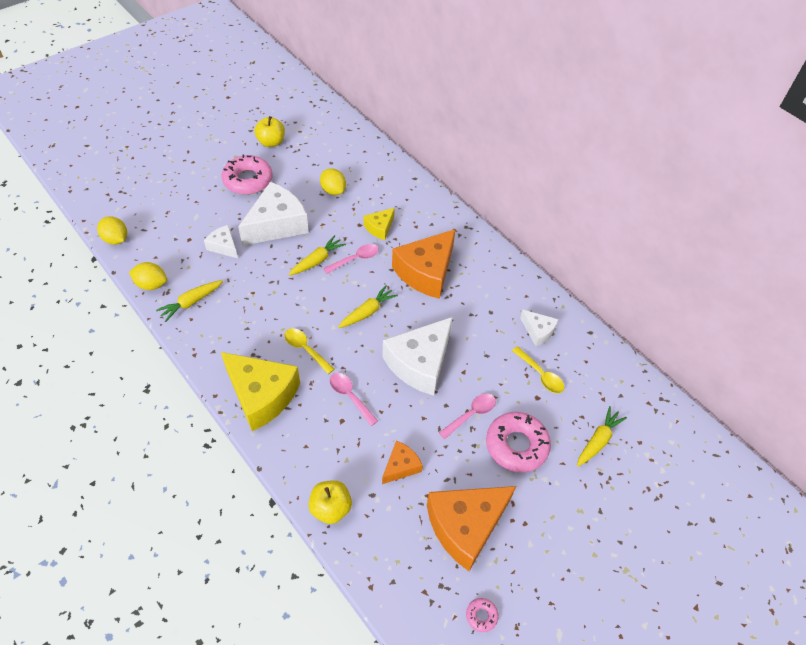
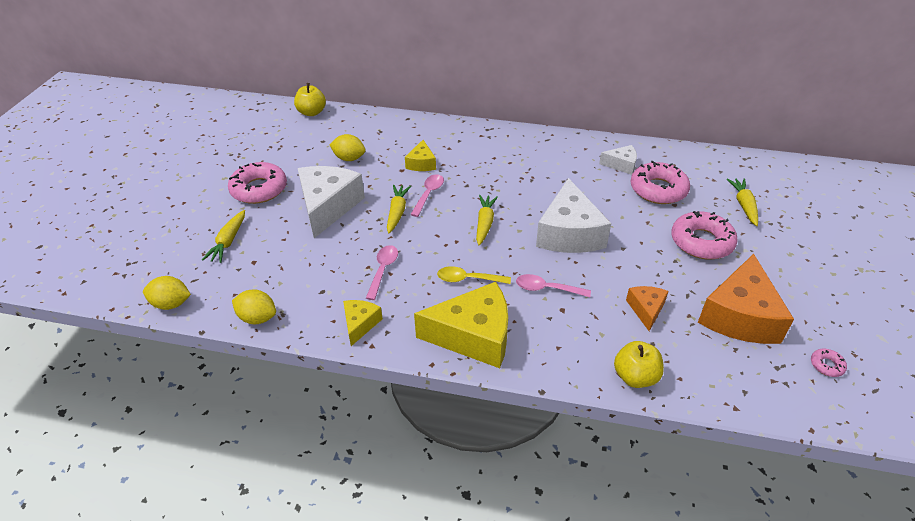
camera: 35 degrees left, 10 degrees down
(151, 284) = (257, 318): yellow lemon -> yellow lemon turned 45 degrees clockwise
(191, 302) = (317, 308): yellow carrot -> yellow carrot (228, 241)
(203, 333) = (360, 324): none -> yellow cheese
(224, 246) = (296, 248): white cheese -> none
(271, 142) = (248, 152): yellow apple -> yellow apple (312, 112)
(426, 272) = (495, 173): orange cheese -> none
(471, 414) = (647, 242): pink spoon -> pink spoon (383, 270)
(540, 375) = (658, 189): yellow spoon -> pink donut

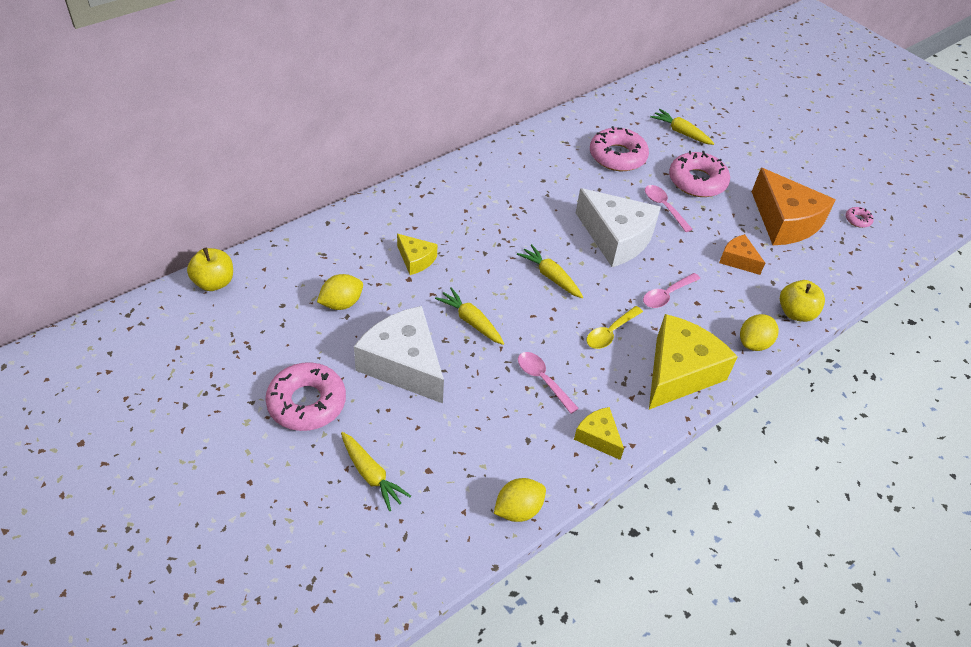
camera: 55 degrees left, 5 degrees up
(171, 304) = (425, 574): yellow lemon -> yellow lemon (754, 343)
(428, 194) = (468, 284): pink spoon -> pink spoon (664, 207)
(621, 165) = (565, 151): white cheese -> none

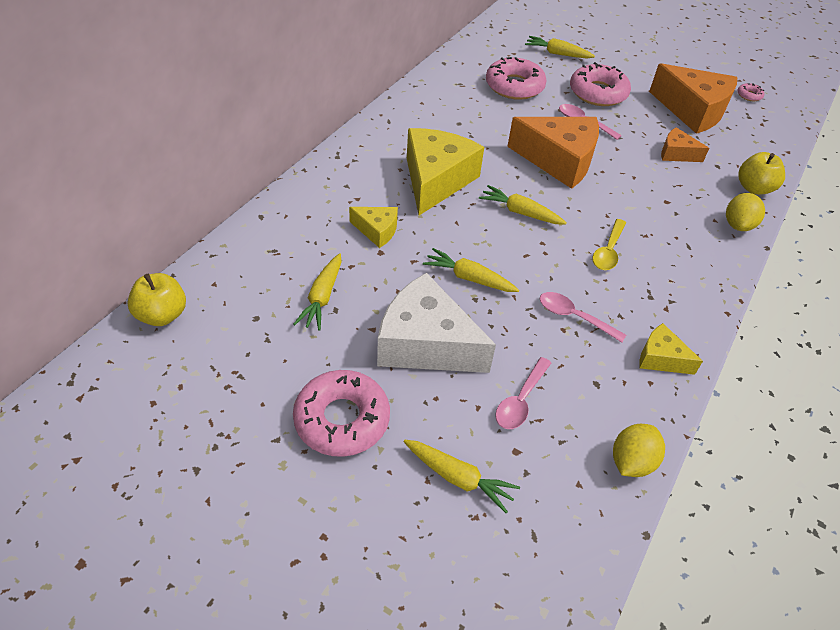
camera: 20 degrees left, 0 degrees up
(341, 303) = (322, 297): yellow lemon -> yellow carrot
(616, 238) = (559, 161): white cheese -> orange cheese
(666, 295) = (636, 201): pink spoon -> pink spoon (520, 401)
(679, 372) = (693, 271): yellow cheese -> yellow cheese (436, 180)

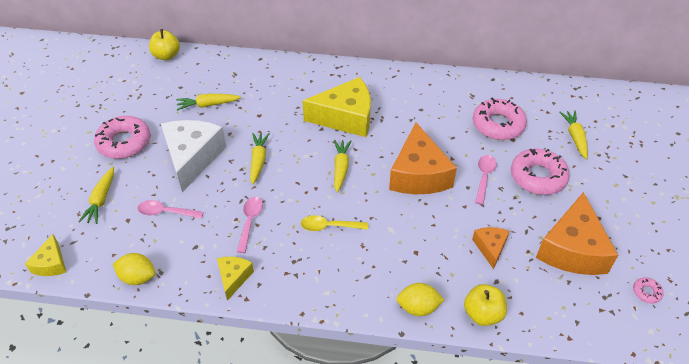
camera: 70 degrees right, 0 degrees up
(377, 231) = (277, 107): yellow cheese -> yellow cheese (51, 264)

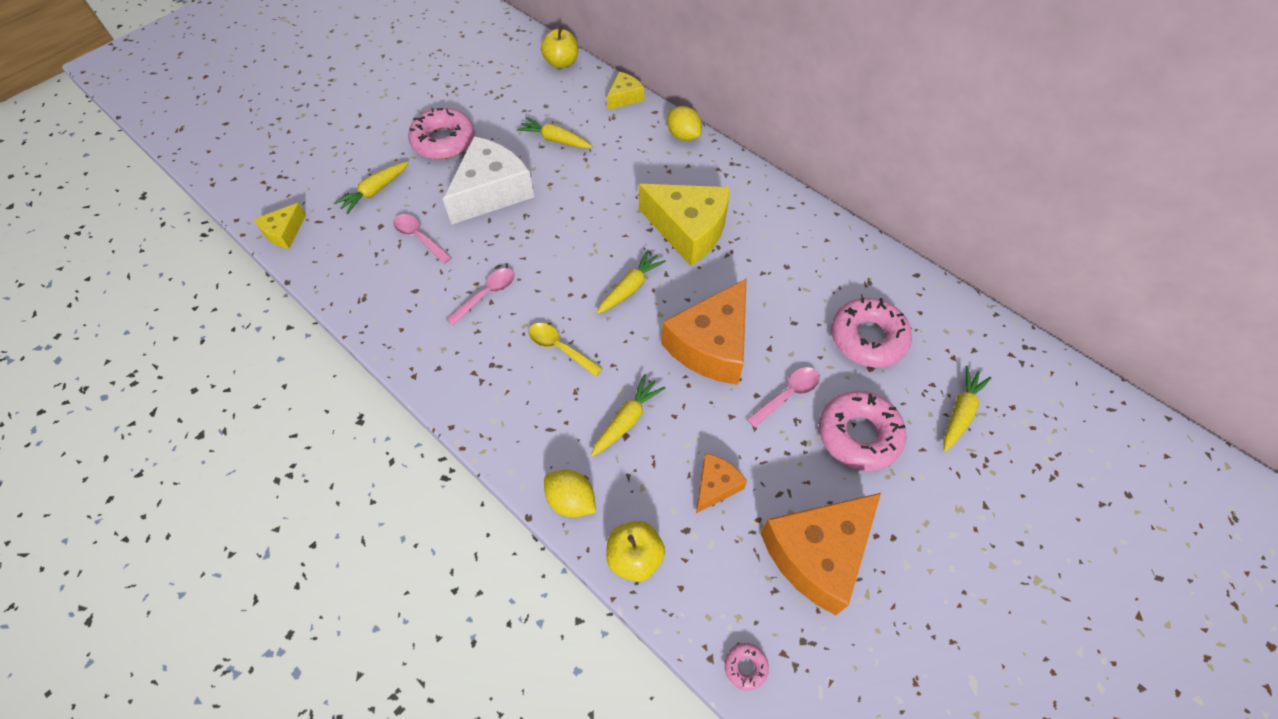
camera: 35 degrees right, 10 degrees up
(138, 277) = (340, 291): yellow lemon -> yellow lemon (683, 136)
(234, 278) = (421, 346): yellow cheese -> yellow cheese (624, 97)
(258, 161) = (552, 231): yellow carrot -> yellow carrot (627, 420)
(646, 292) = (866, 674): pink donut -> pink donut (745, 667)

